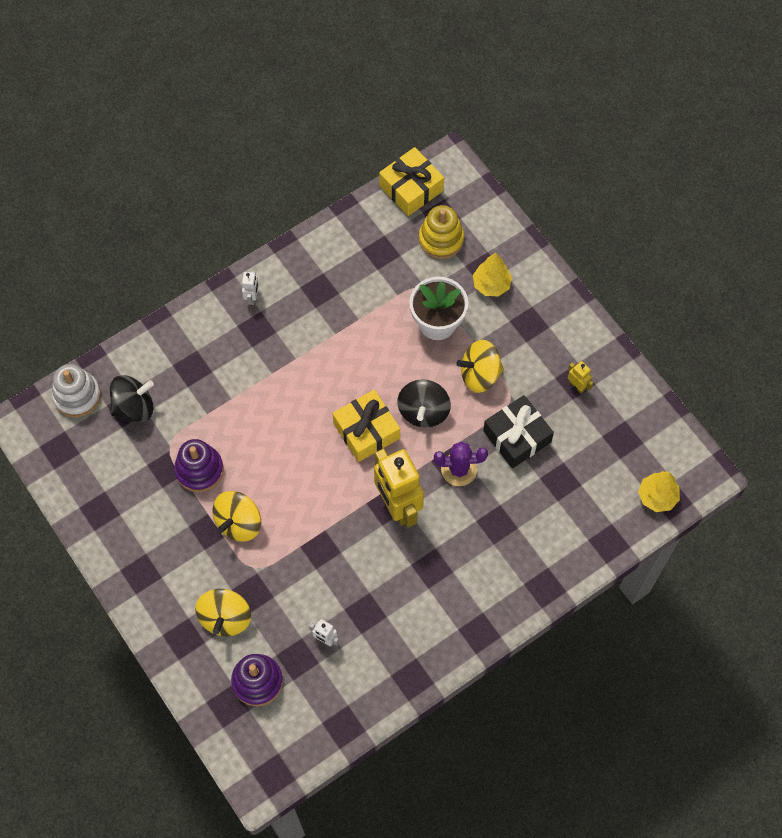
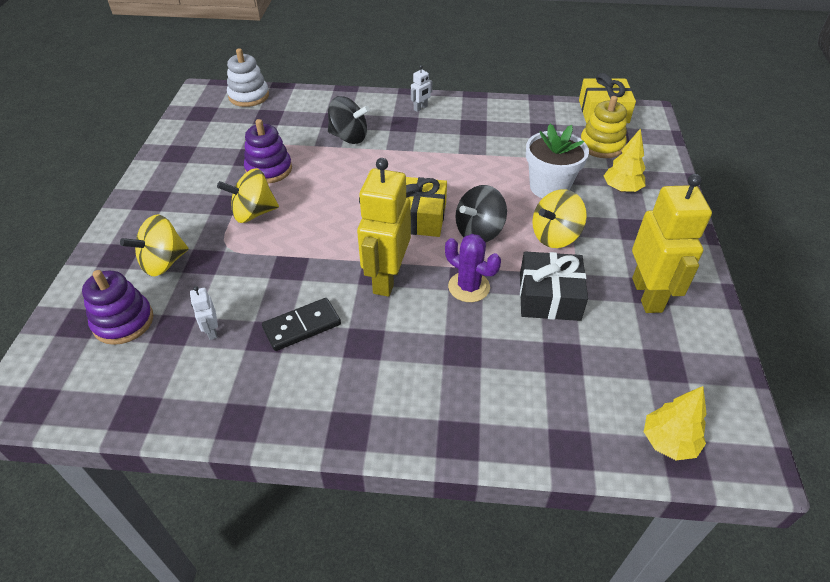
camera: 40 degrees right, 20 degrees down
(134, 407) = (274, 118): black spinning top -> black spinning top (349, 137)
(380, 588) = (302, 326): none -> black domino
(479, 375) = (555, 236): yellow spinning top -> yellow spinning top turned 60 degrees counterclockwise
(577, 386) = (647, 295): yellow robot -> yellow robot, size x2.37

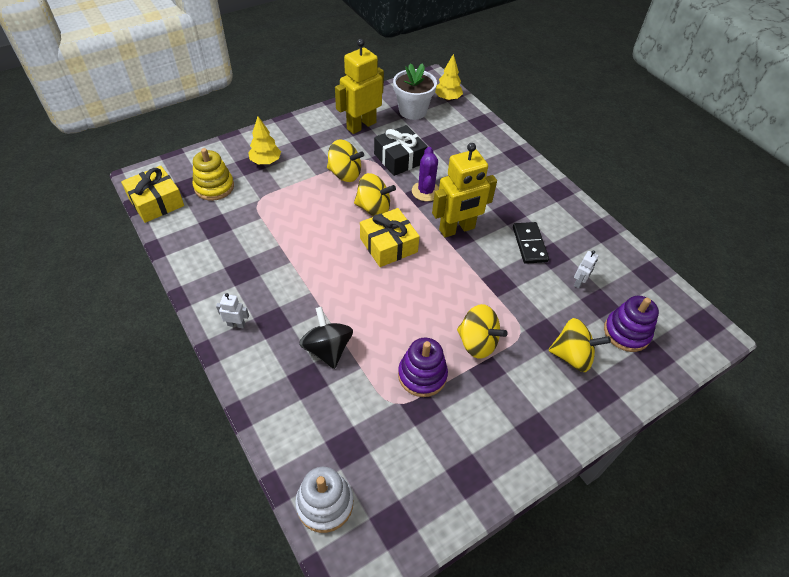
camera: 130 degrees left, 5 degrees up
(302, 326) = (529, 244): black domino -> black domino turned 60 degrees clockwise
(479, 232) = (373, 208): black spinning top -> yellow spinning top
(549, 187) = (293, 194): white flower pot -> white flower pot (412, 111)

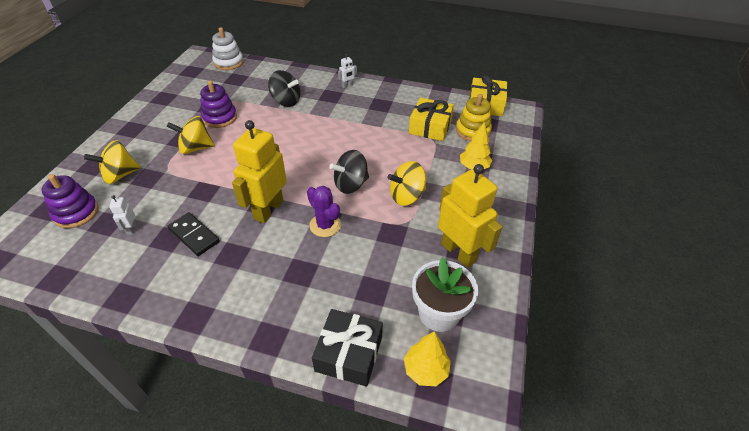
camera: 140 degrees right, 5 degrees down
(361, 125) = (459, 252): yellow robot -> yellow robot turned 45 degrees counterclockwise
(373, 208) = (350, 184): yellow spinning top -> black spinning top
(388, 245) = (310, 167): yellow gift -> yellow gift (430, 127)
(399, 158) = (382, 242): black gift -> black gift (349, 353)

